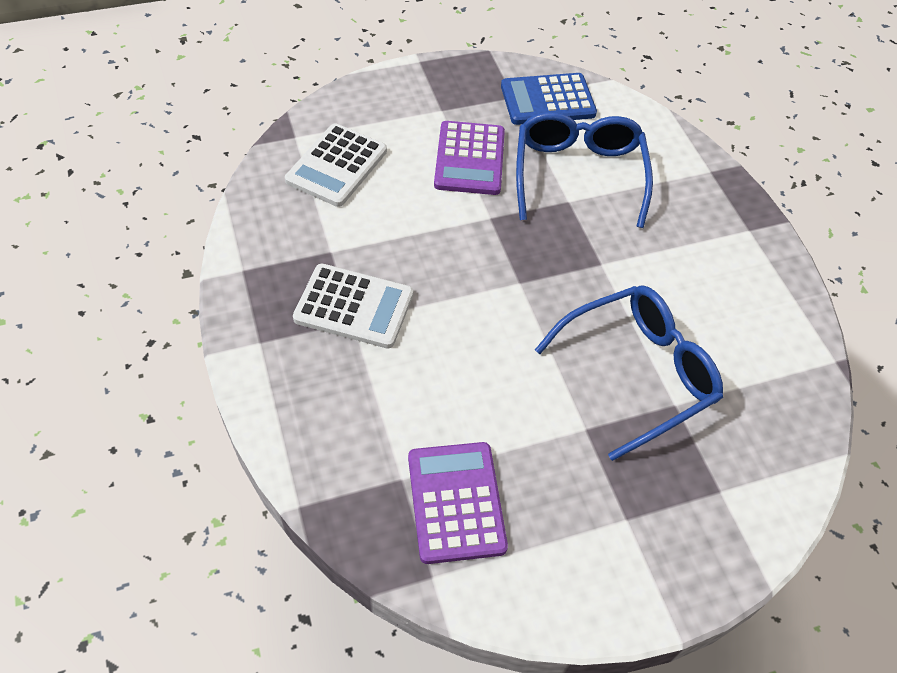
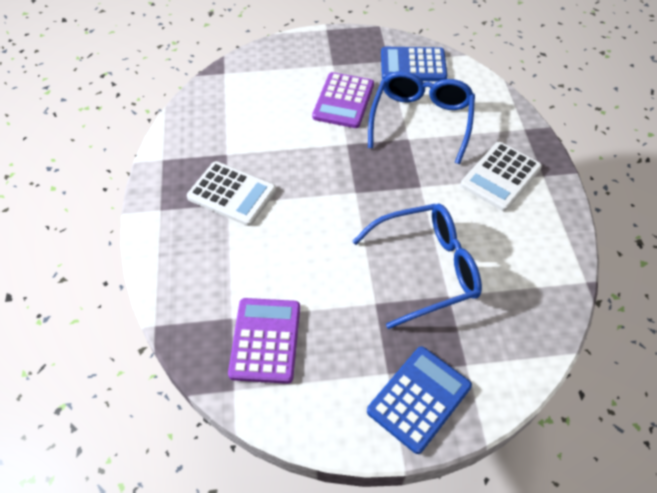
camera: 15 degrees right, 0 degrees up
(337, 166) = (247, 96): white calculator -> white calculator (500, 176)
(674, 546) = (419, 399): none -> blue calculator

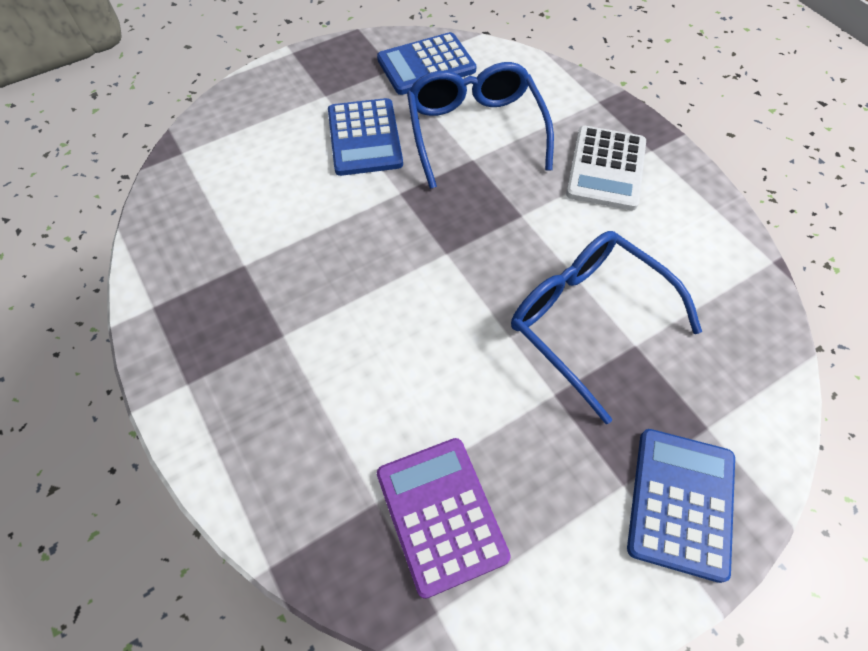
camera: 25 degrees left, 5 degrees up
(232, 194) = (281, 319): white calculator -> none
(343, 101) = (364, 138): purple calculator -> blue calculator
(425, 269) = (588, 321): blue glasses -> blue glasses turned 90 degrees counterclockwise

